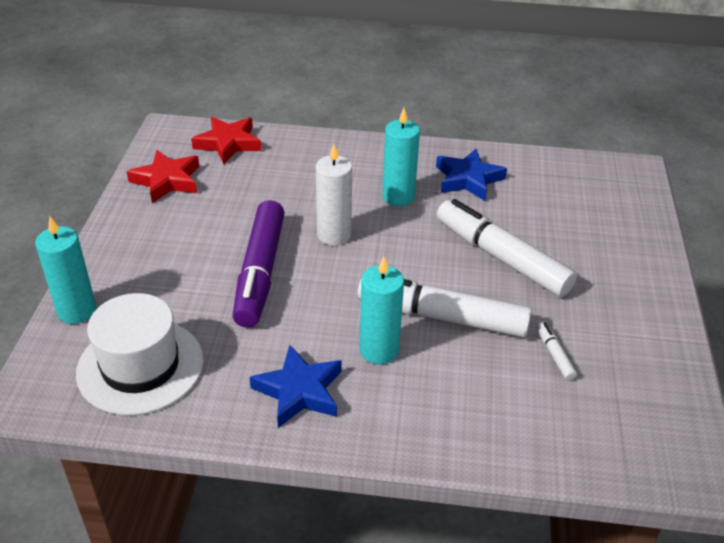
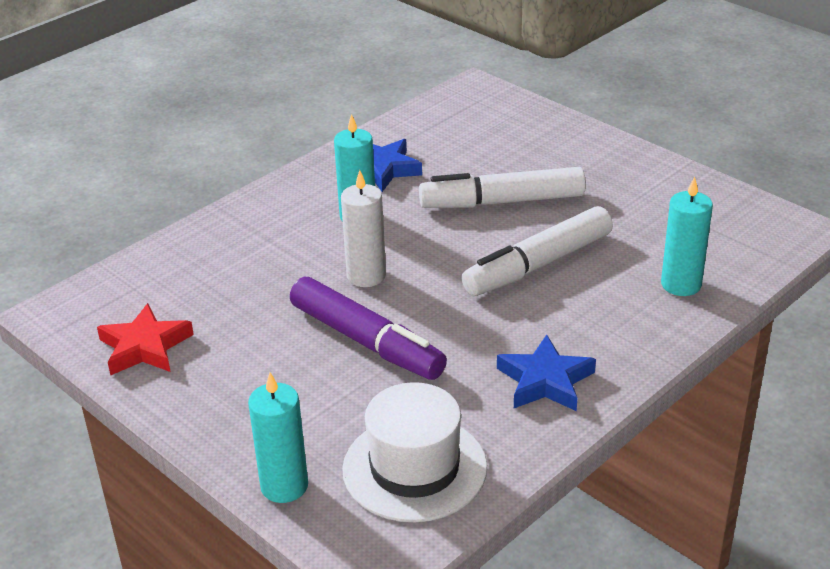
camera: 50 degrees left, 5 degrees down
(228, 143) = (137, 281): red star -> none
(379, 350) = (542, 316): turquoise candle -> turquoise candle (681, 284)
(554, 355) = (637, 231): white marker -> none

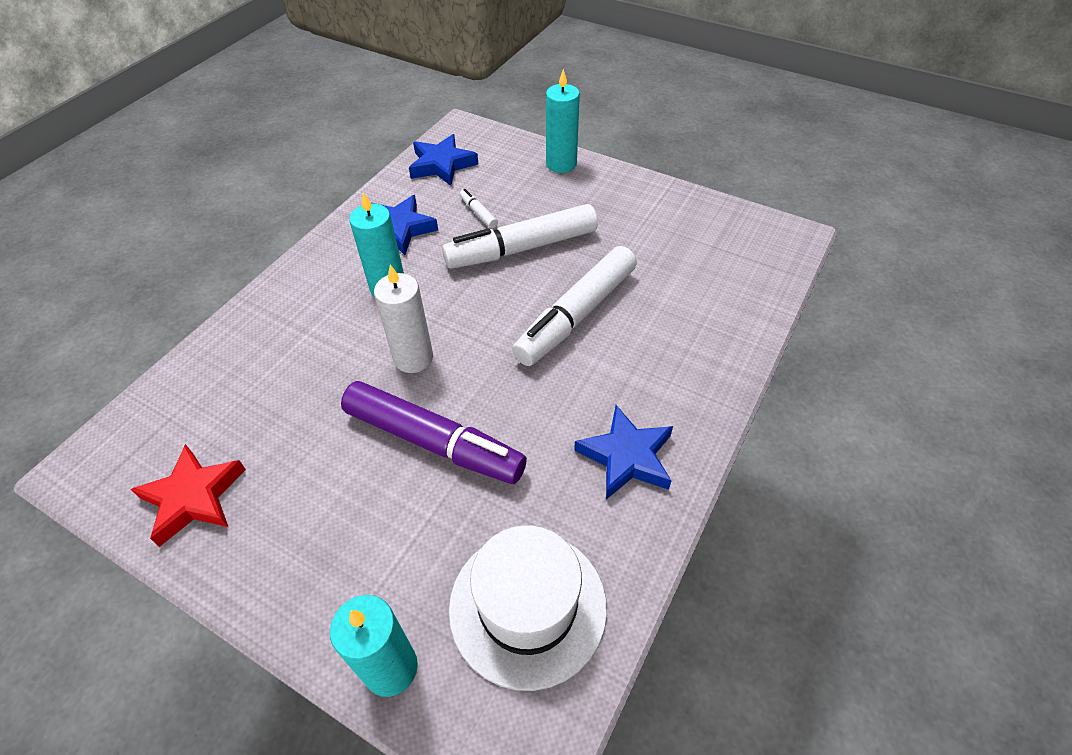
camera: 15 degrees left, 15 degrees up
(443, 118) = (442, 165): none -> blue star
(468, 165) = (478, 213): none -> white marker
(681, 284) = (713, 315): turquoise candle -> turquoise candle (561, 164)

